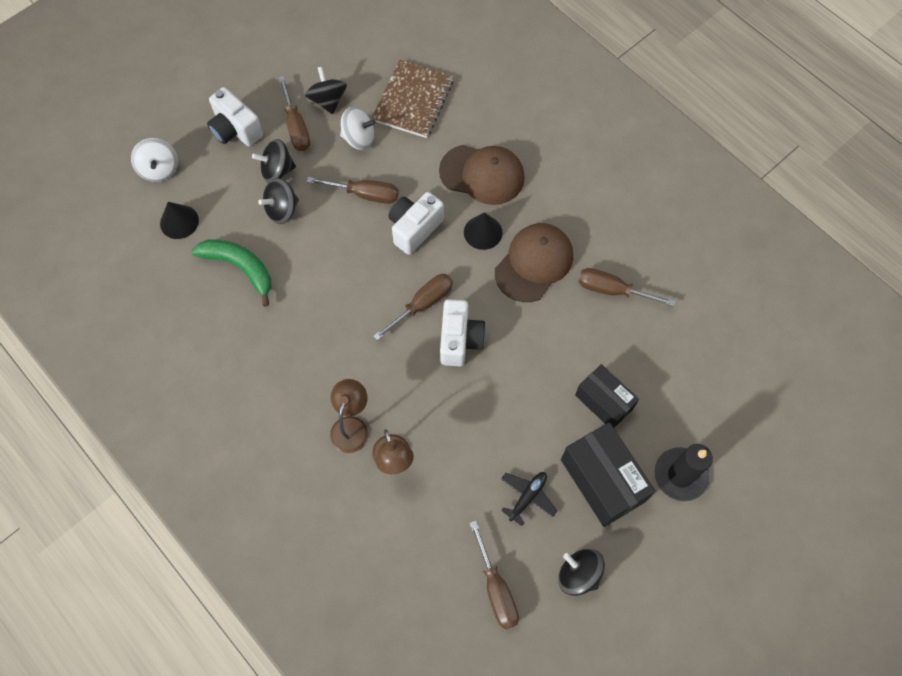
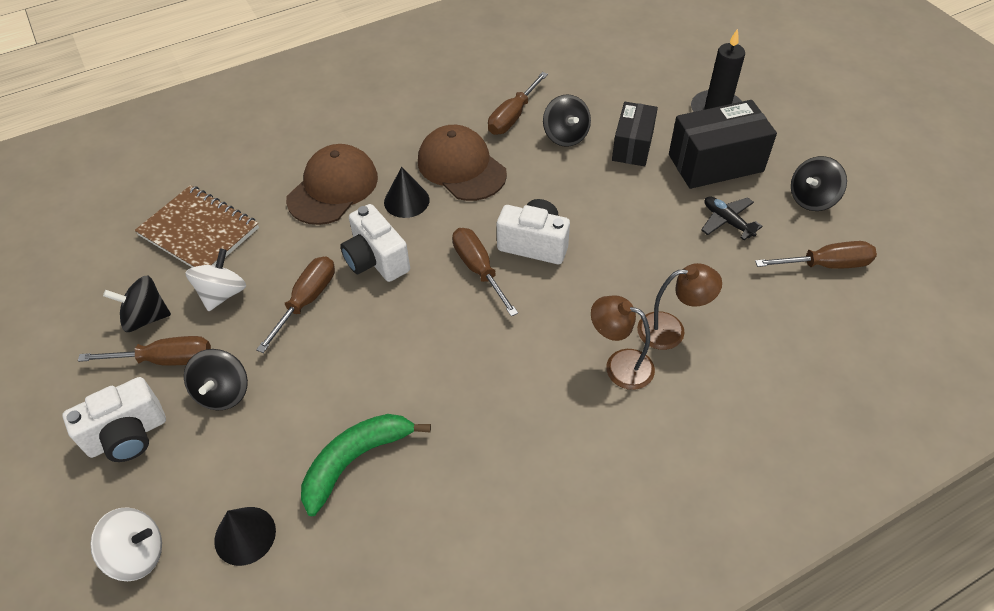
camera: 75 degrees left, 15 degrees down
(282, 210) = (287, 395): black spinning top -> black spinning top (565, 136)
(604, 402) = (632, 146): black box -> black box turned 45 degrees counterclockwise

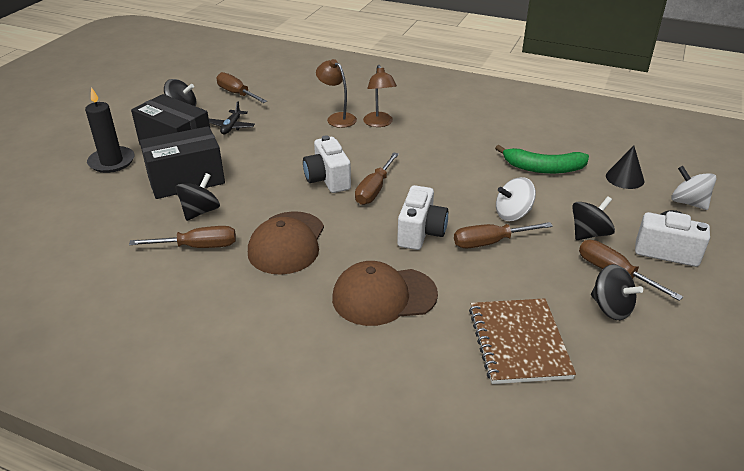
camera: 130 degrees left, 15 degrees down
(222, 294) = (541, 284): white spinning top -> white spinning top (513, 214)
(406, 201) = (352, 250): black cone -> none
(632, 146) = (186, 180): black box -> black box, size x1.51

